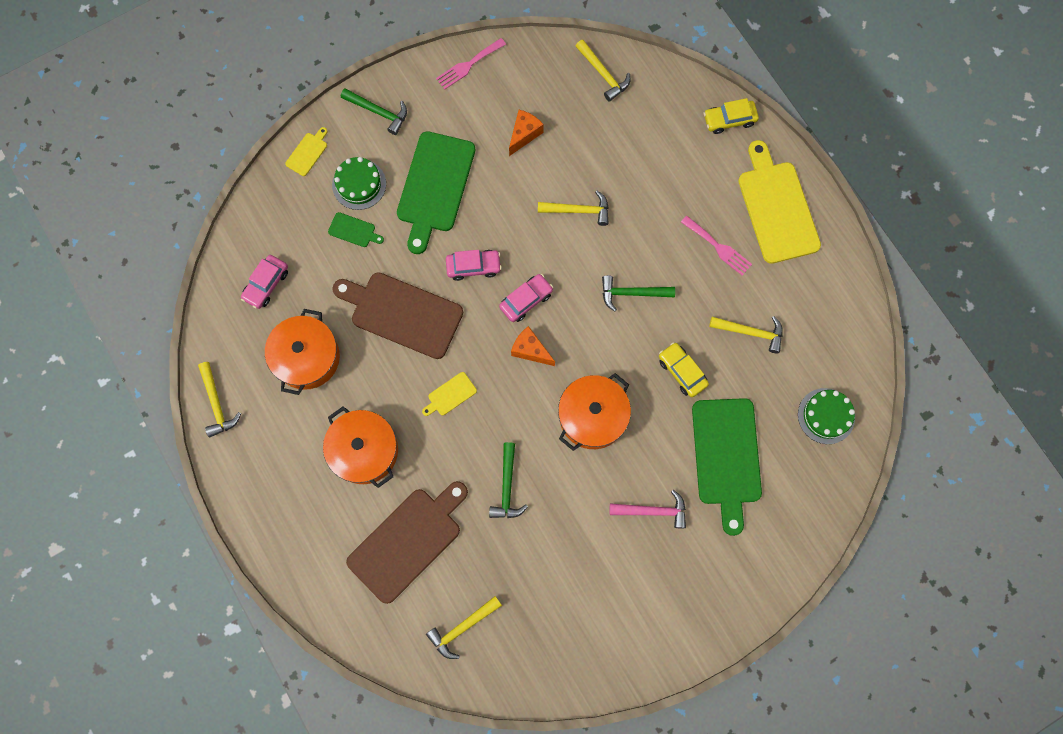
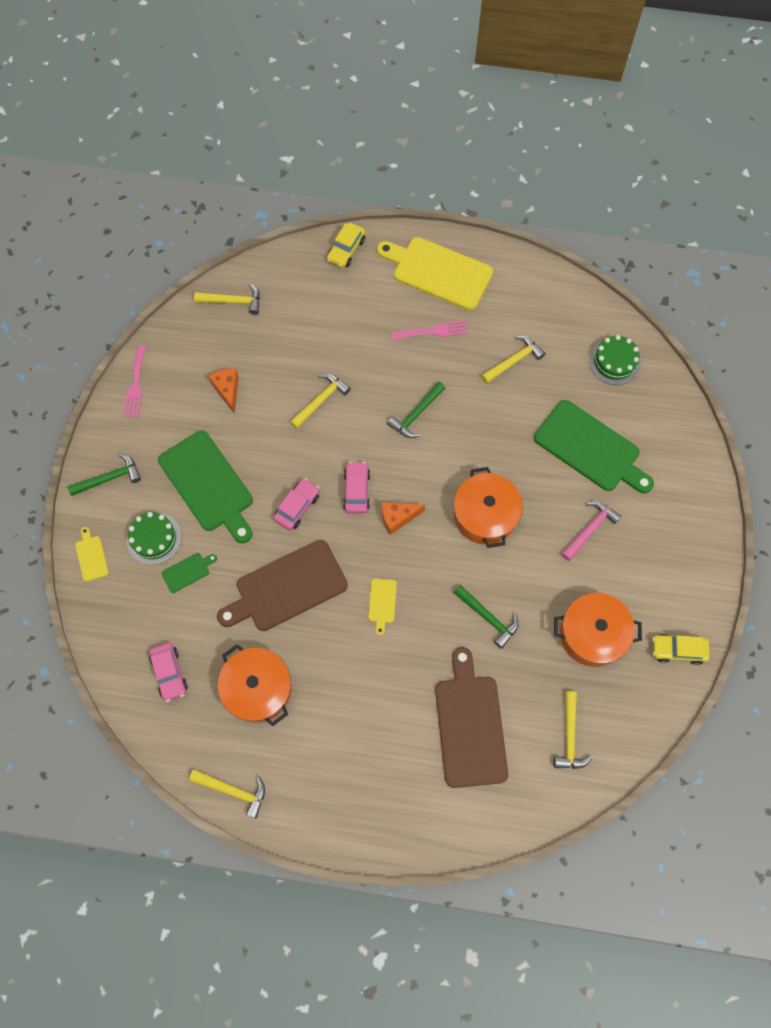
camera: 50 degrees left, 5 degrees down
(364, 450) = (371, 702): orange pot -> orange pot (592, 634)
(682, 371) = (503, 428): yellow car -> yellow car (678, 650)

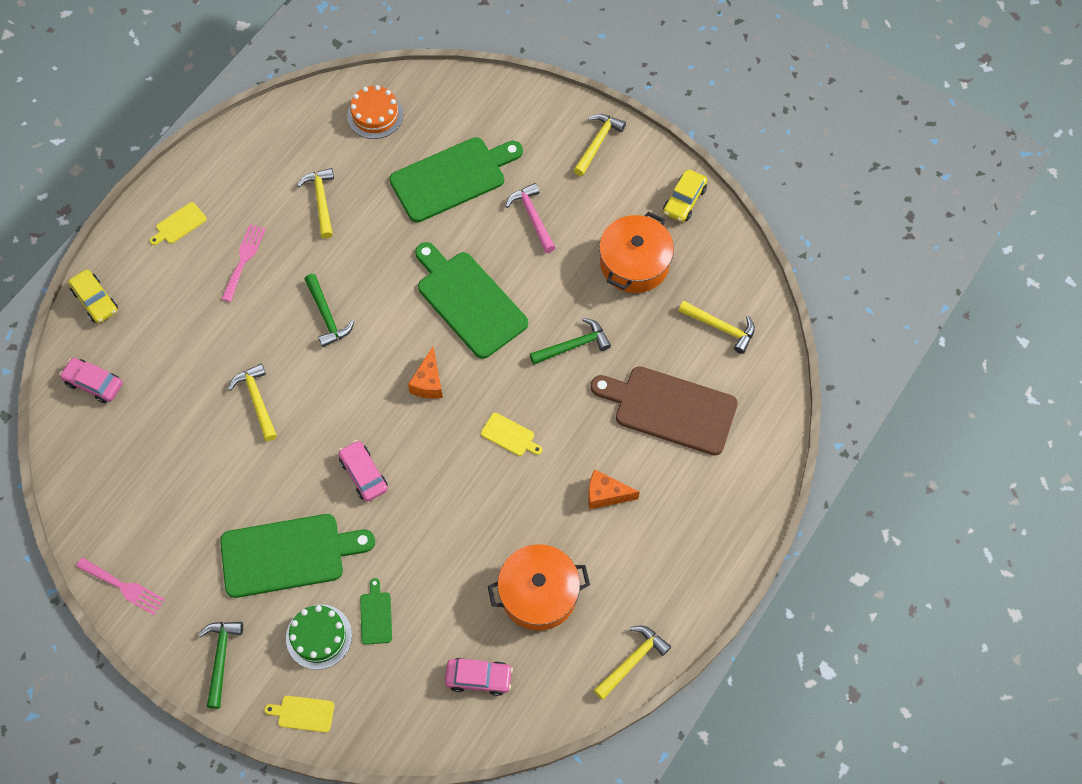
camera: 65 degrees left, 5 degrees down
(227, 390) = (189, 490): orange cheese -> orange cheese (605, 495)
(233, 301) = (84, 441): yellow hammer -> yellow hammer (597, 143)
(287, 588) = (446, 521): brown cutting board -> none
(356, 490) = (378, 408): pink car -> pink car (94, 383)
(438, 272) = (179, 224): yellow cutting board -> yellow cutting board, size x0.43
(485, 514) = (468, 301): orange pot -> green cutting board
(614, 361) = (375, 115): green cake -> orange cake

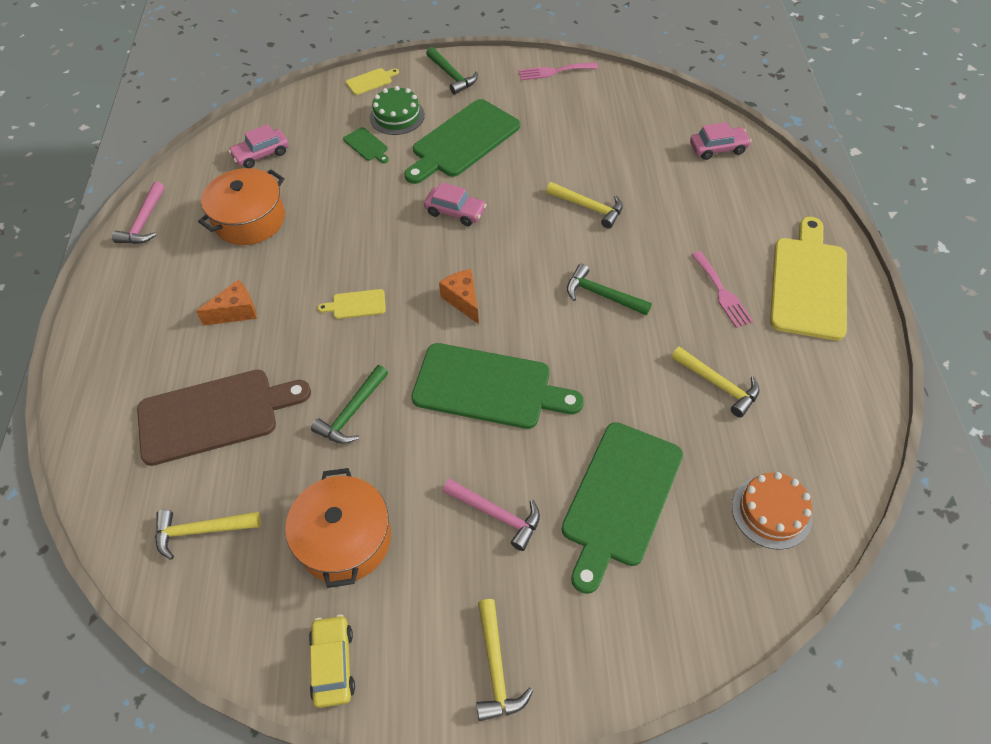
camera: 145 degrees right, 10 degrees down
(95, 300) = (791, 193): yellow car -> none
(179, 224) = (808, 283): yellow cutting board -> yellow cutting board, size x2.32
(632, 660) = (144, 222): yellow hammer -> pink hammer

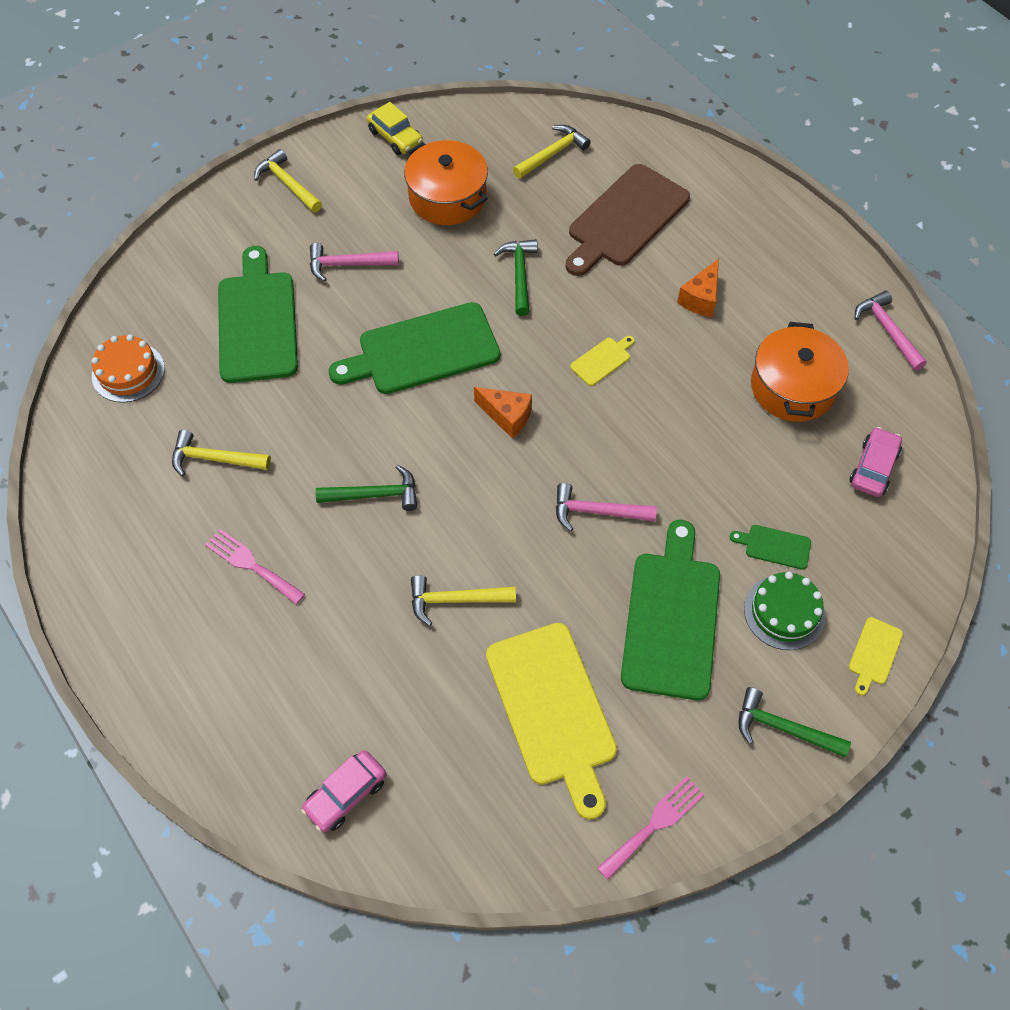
camera: 145 degrees right, 5 degrees up
(455, 212) = (596, 512): pink car -> pink hammer
(808, 283) = (160, 628): yellow cutting board -> yellow cutting board (553, 710)

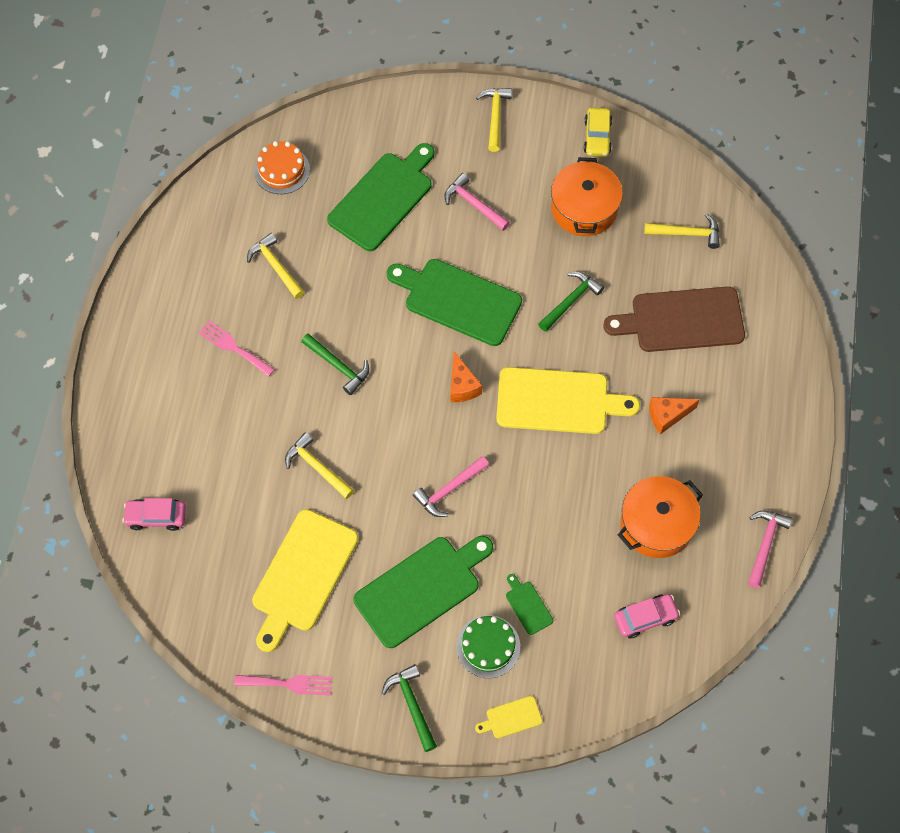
camera: 45 degrees right, 5 degrees up
(251, 564) = (233, 347): pink fork -> pink fork turned 45 degrees counterclockwise
(596, 512) = (449, 490): pink hammer -> pink hammer turned 90 degrees counterclockwise
(602, 360) = (558, 401): yellow cutting board -> yellow cutting board, size x2.32

